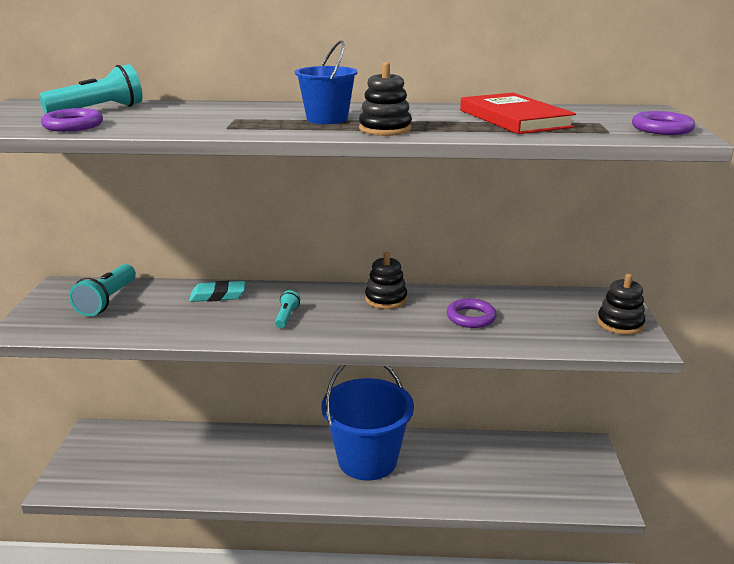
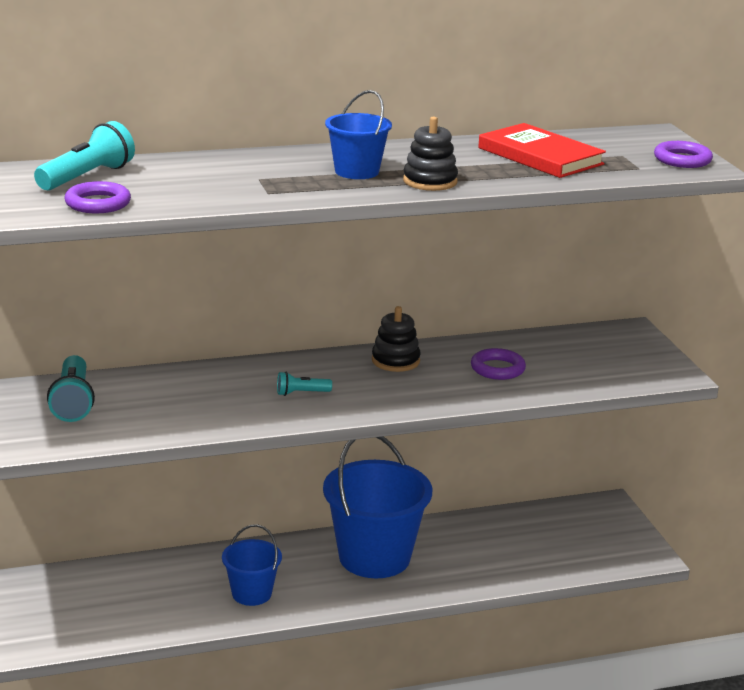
camera: 20 degrees left, 0 degrees up
(218, 296) = (201, 380): turquoise eraser -> none
(254, 474) = (251, 593): none -> blue bucket
(286, 317) = (301, 393): turquoise flashlight -> turquoise flashlight turned 90 degrees counterclockwise
(620, 323) = (647, 356): black stacking toy -> none

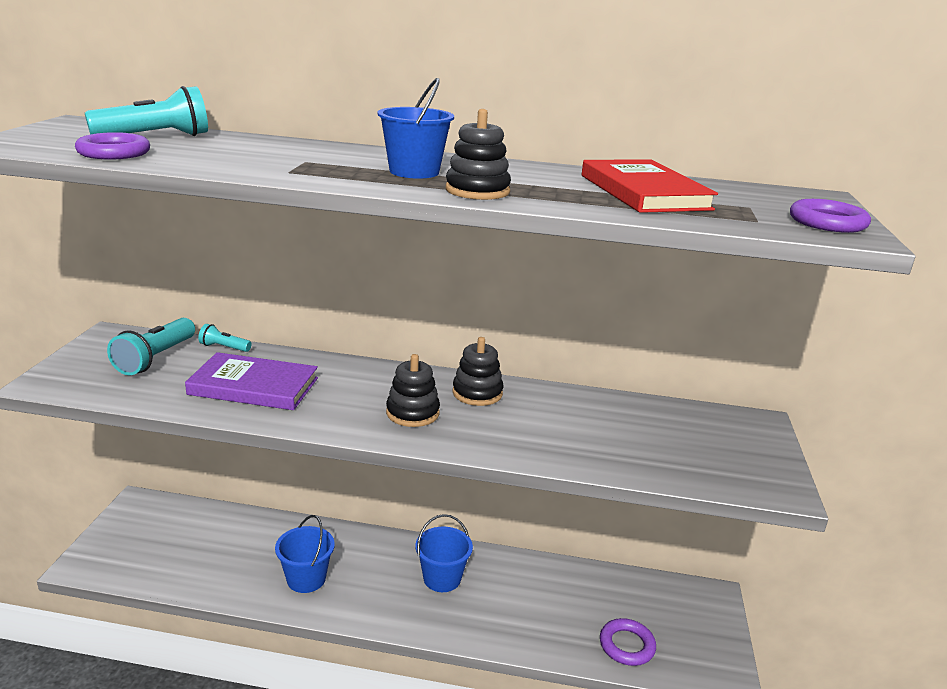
camera: 25 degrees right, 0 degrees up
(199, 403) = (253, 386): none -> purple book
(301, 393) = (354, 401): turquoise flashlight -> turquoise flashlight (224, 347)
(360, 390) = (412, 413): none -> black stacking toy
(374, 557) = (442, 578): blue bucket -> blue bucket, size x0.53
(497, 369) = (573, 427): purple ring -> purple ring (626, 645)

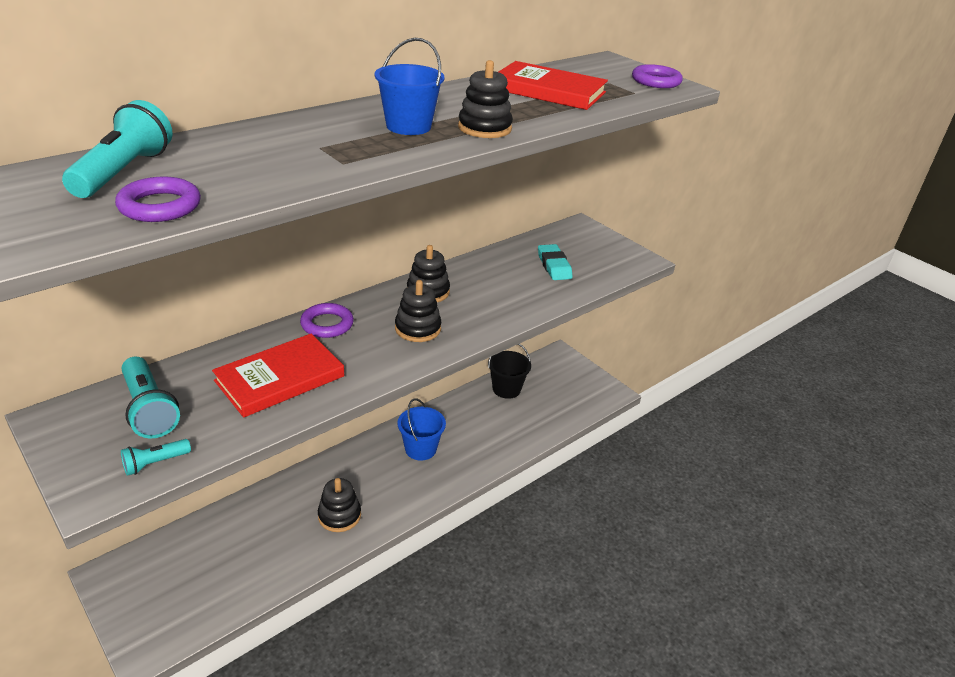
camera: 50 degrees left, 10 degrees up
(224, 347) = (188, 365): turquoise flashlight -> turquoise flashlight (155, 463)
(253, 386) = (280, 378): purple book -> red book
(306, 579) = (339, 515): blue bucket -> black stacking toy
(601, 587) = (506, 389): none -> black bucket
(626, 645) = (556, 411): purple ring -> purple ring (327, 324)
(649, 438) = (554, 266): none -> turquoise eraser

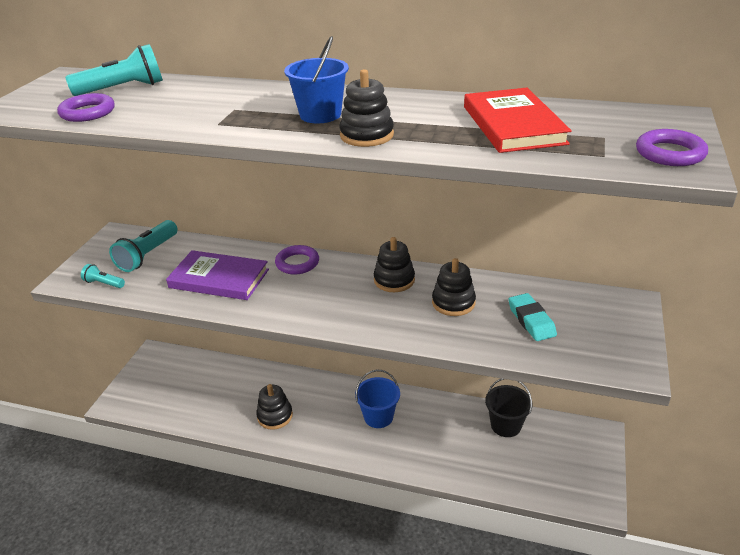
camera: 60 degrees right, 0 degrees up
(280, 378) = (219, 279): red book -> purple book
(418, 329) = (339, 300): black stacking toy -> black stacking toy (453, 302)
(554, 266) = (531, 320): turquoise eraser -> turquoise eraser turned 60 degrees counterclockwise

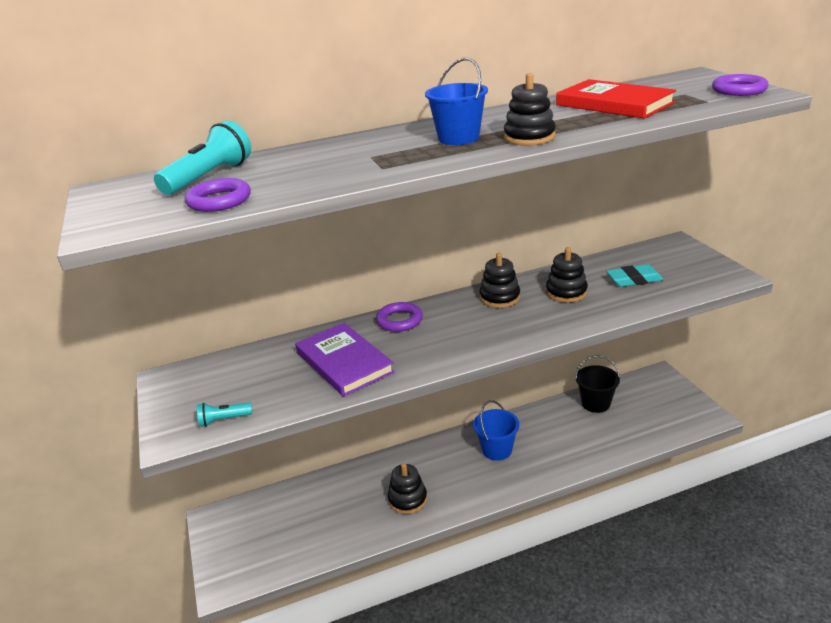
camera: 35 degrees left, 5 degrees down
(147, 255) = (235, 378): turquoise flashlight -> none
(219, 279) = (344, 362): purple book -> purple book turned 75 degrees clockwise
(531, 320) = (634, 279): turquoise eraser -> turquoise eraser turned 45 degrees counterclockwise

